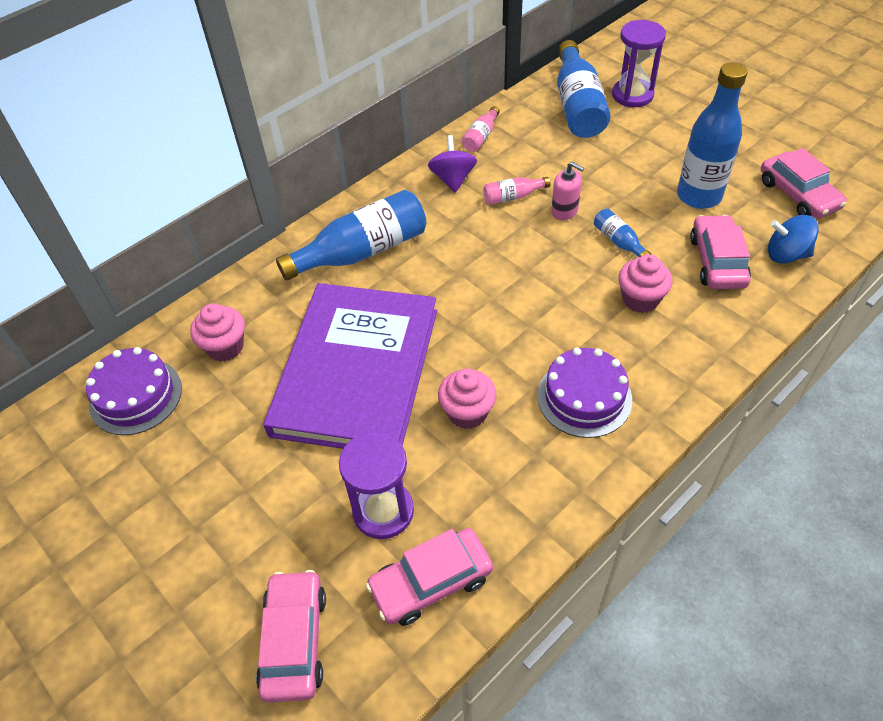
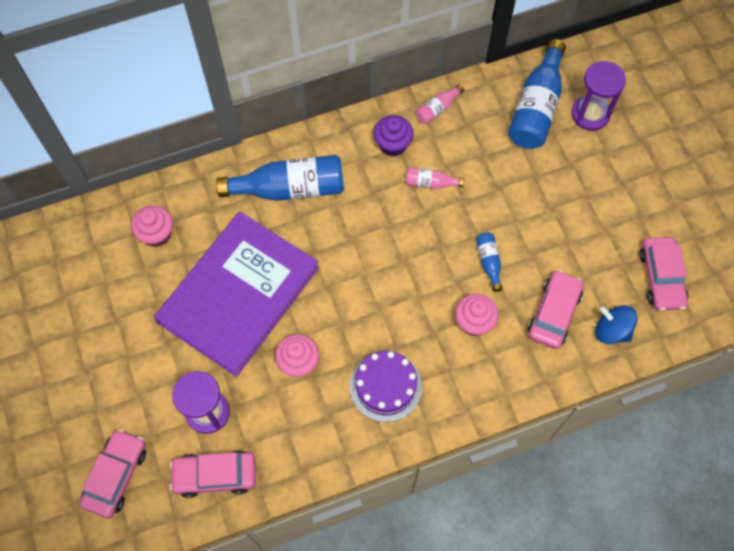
camera: 20 degrees right, 15 degrees up
(135, 396) = (82, 250): purple cake -> none
(453, 179) = (392, 145): purple spinning top -> purple cupcake
(564, 211) = (463, 214): pink soap dispenser -> none
(699, 196) = (579, 245): blue bottle -> none

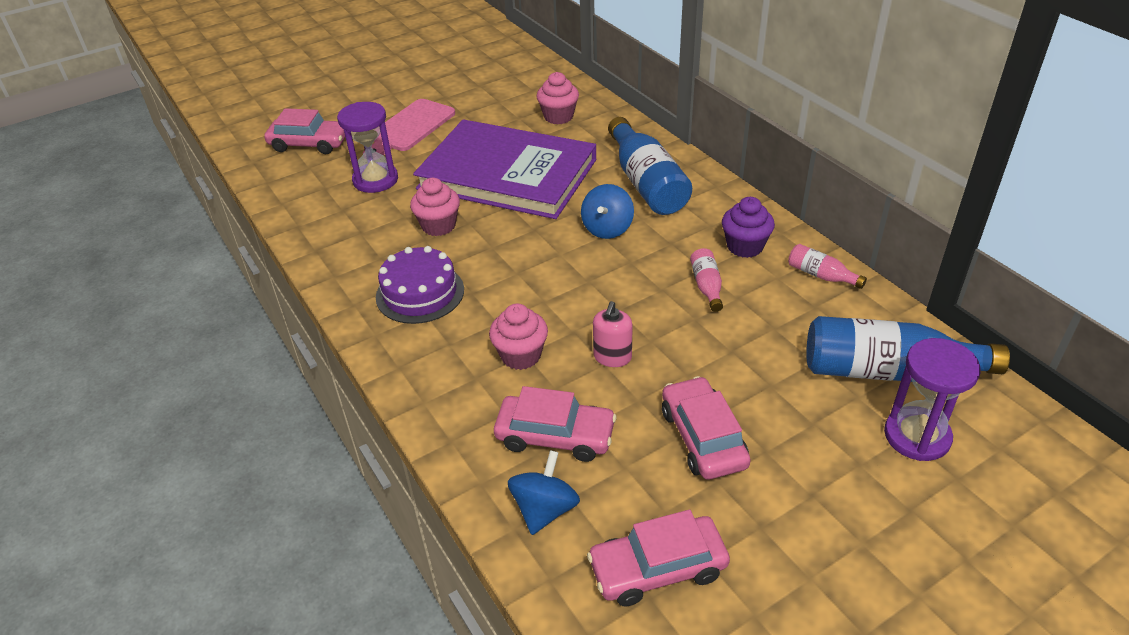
camera: 80 degrees right, 25 degrees down
(124, 373) = (409, 128): none -> pink cutting board
(215, 475) = (310, 196): pink car -> pink car (703, 437)
(342, 232) = (607, 228): none -> blue spinning top
(489, 262) = (612, 357): blue bottle -> pink soap dispenser

